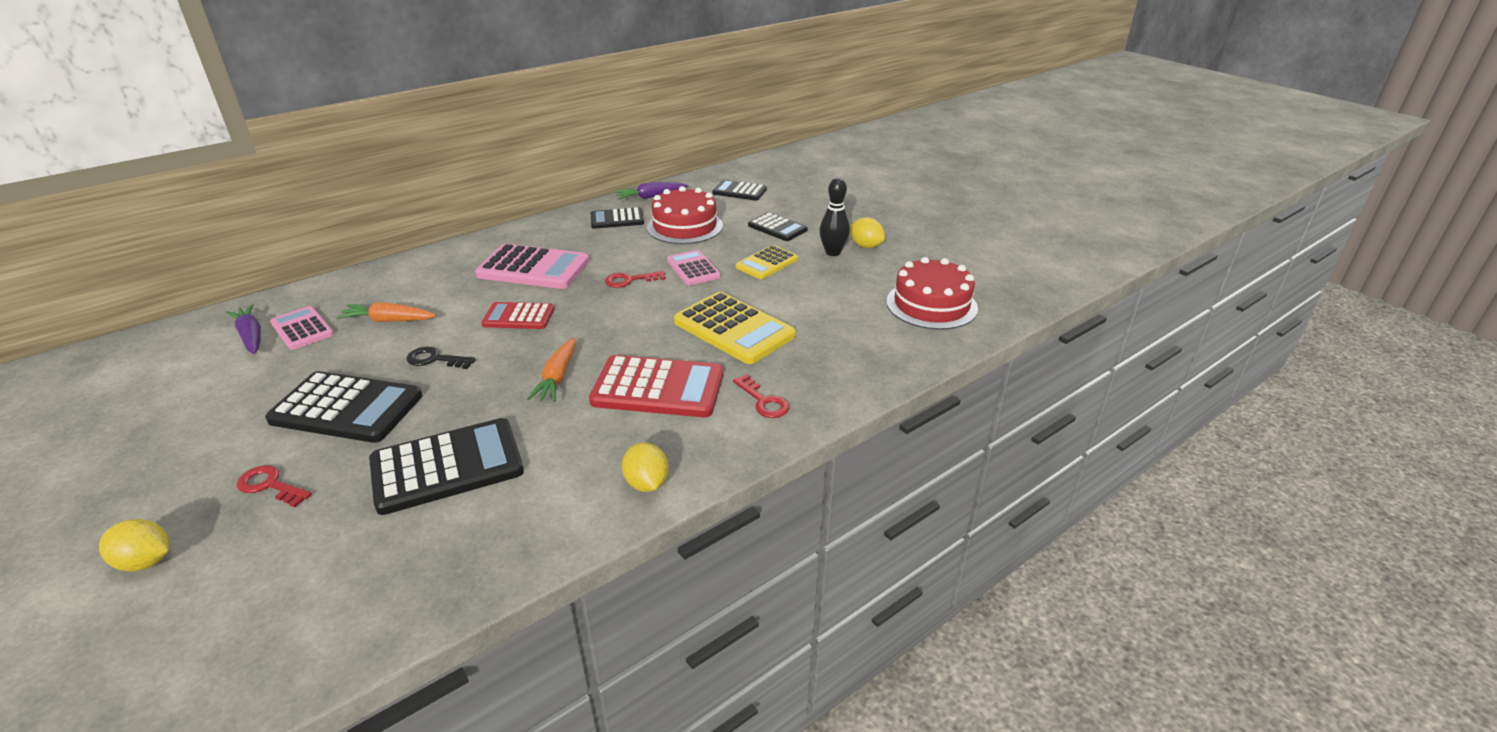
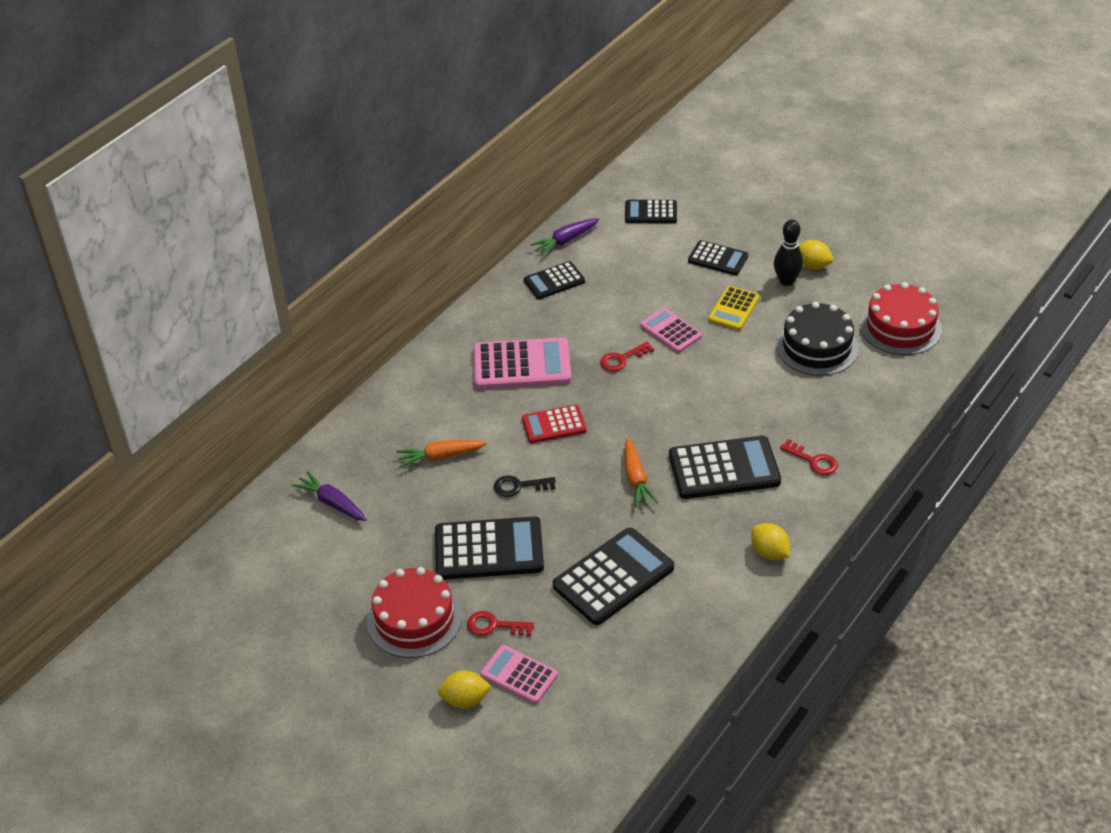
camera: 15 degrees left, 10 degrees up
(302, 329) = (370, 484): pink calculator -> pink calculator (519, 675)
(658, 388) = (724, 468): red calculator -> black calculator
(684, 226) = (627, 276): red cake -> red cake (414, 619)
(734, 329) = (748, 393): yellow calculator -> none
(831, 305) = (817, 347): none -> black cake

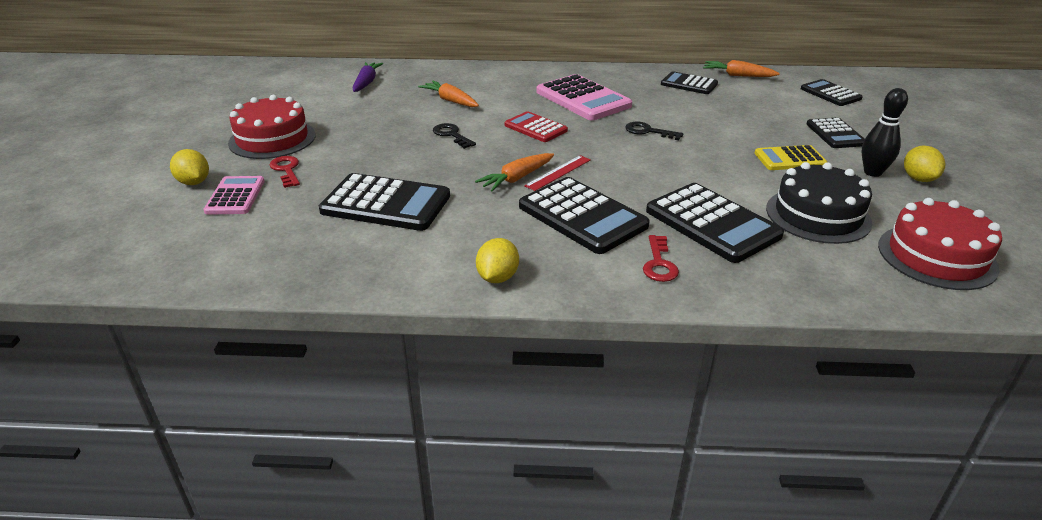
camera: 55 degrees right, 10 degrees down
(489, 549) = (370, 144): black calculator -> black calculator (712, 223)
(565, 241) = (737, 75): purple carrot -> orange carrot
(622, 359) = (648, 131): red key -> black key
(647, 450) = (558, 172): none -> red ruler
(670, 331) = (713, 141): pink calculator -> none

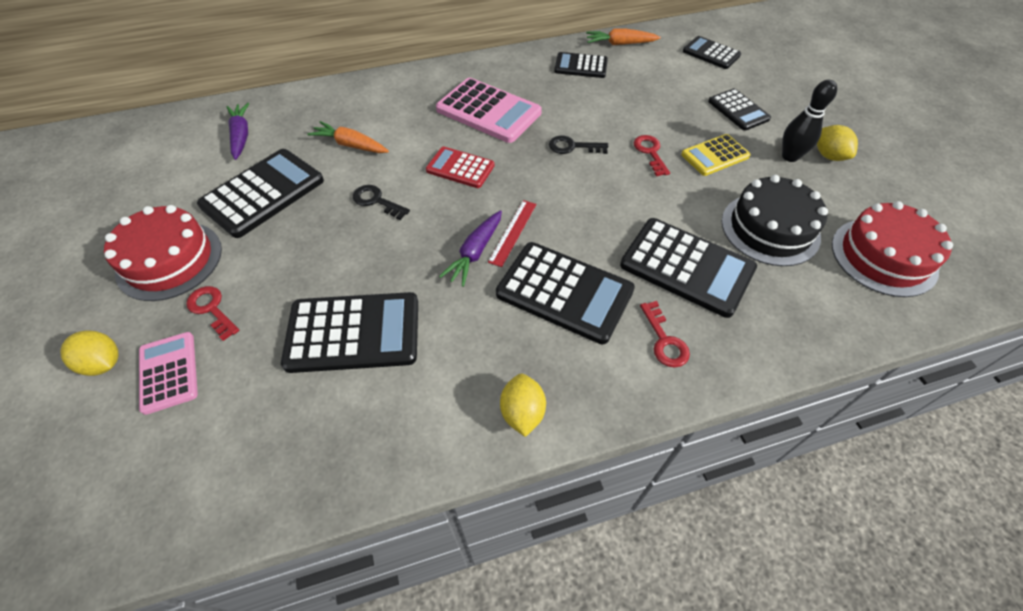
camera: 20 degrees left, 20 degrees up
(364, 116) = (263, 193): none -> black calculator
(516, 178) = (475, 253): orange carrot -> purple carrot
(723, 147) = (650, 153): none -> red key

